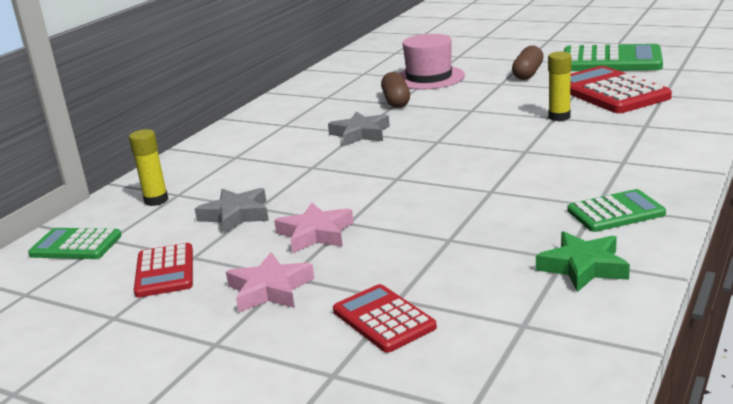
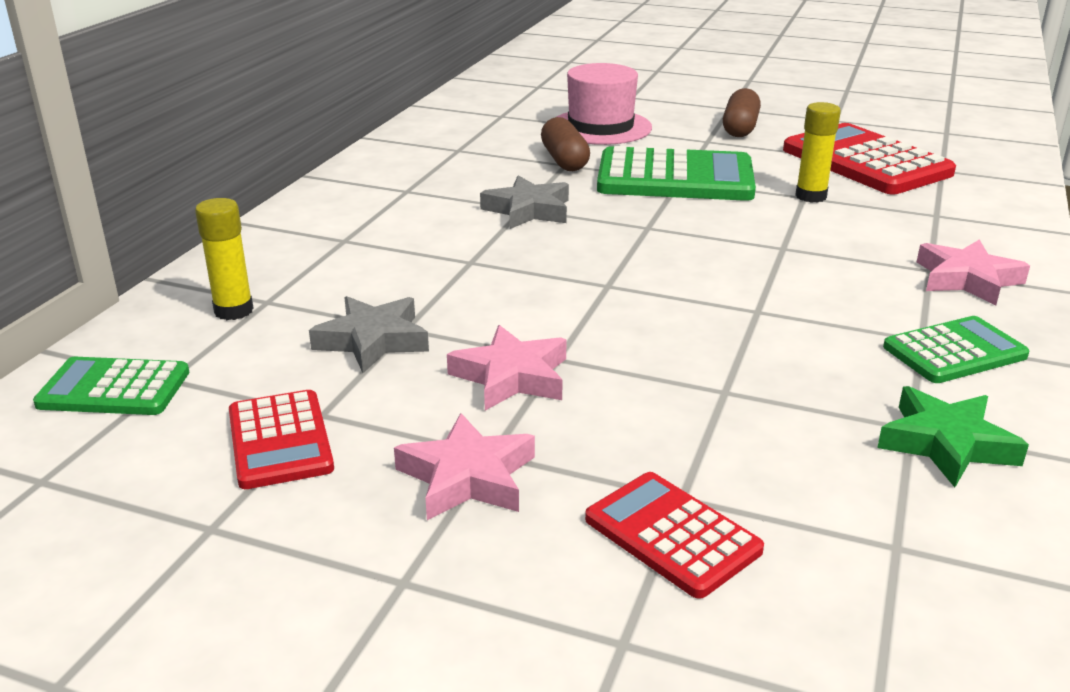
camera: 10 degrees left, 5 degrees up
(611, 61) = (848, 116): green calculator -> green calculator (675, 178)
(647, 167) = (967, 279): none -> pink star

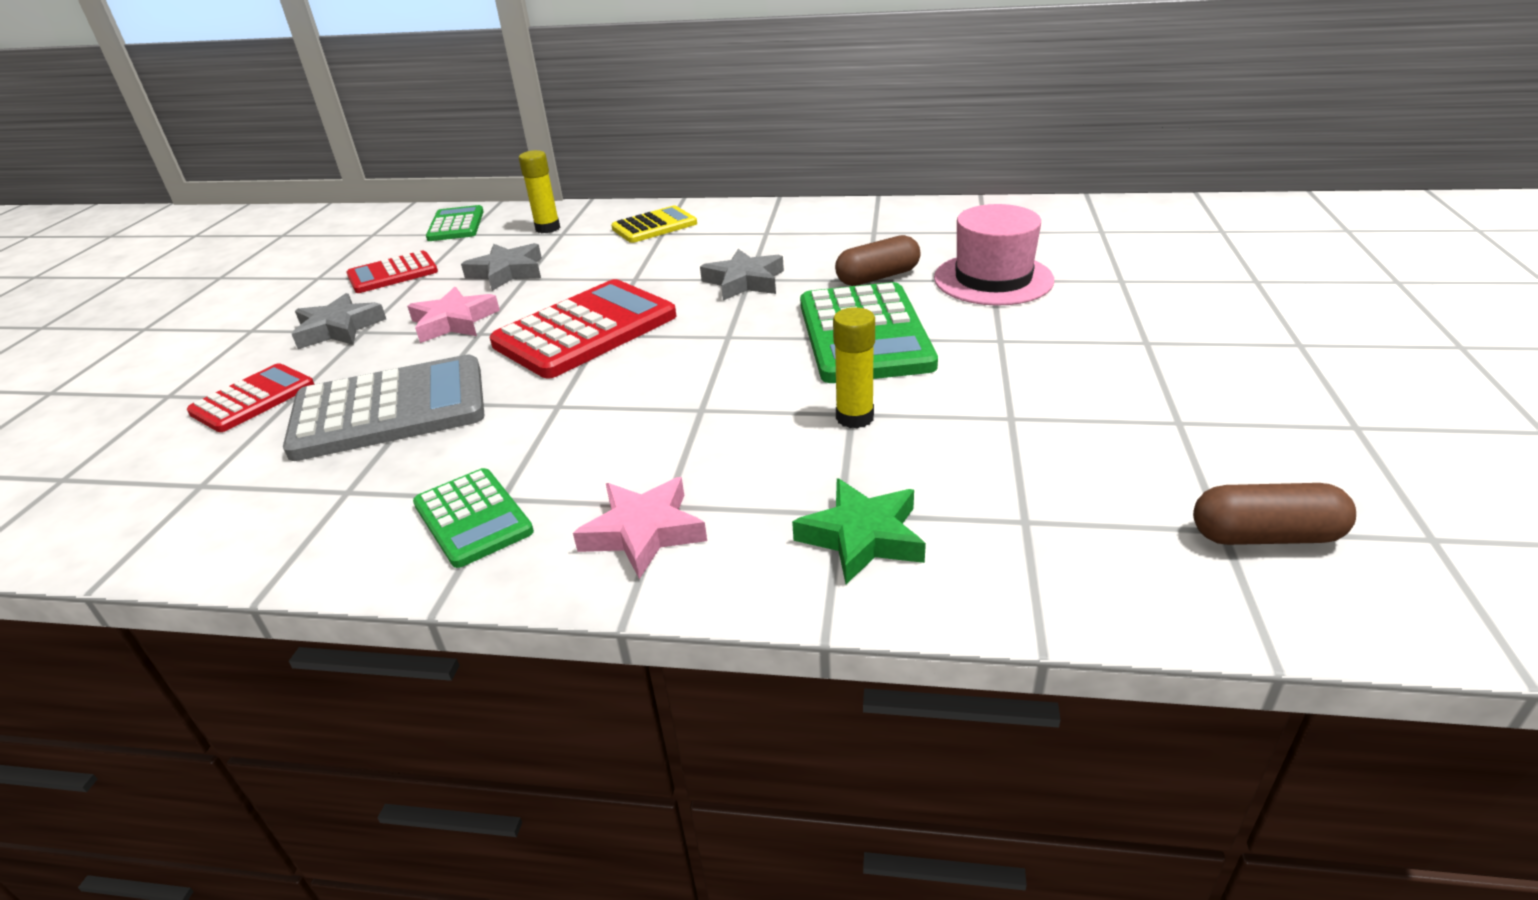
camera: 80 degrees right, 5 degrees up
(316, 243) = (654, 226): none -> yellow calculator
(467, 477) = (339, 329): pink star -> grey star
(739, 411) = (390, 410): none -> grey calculator
(740, 128) = (1068, 355): brown capsule -> brown capsule (1265, 536)
(866, 162) = (1009, 453): red calculator -> red calculator (585, 330)
(946, 444) = (316, 509): green star -> green star (862, 537)

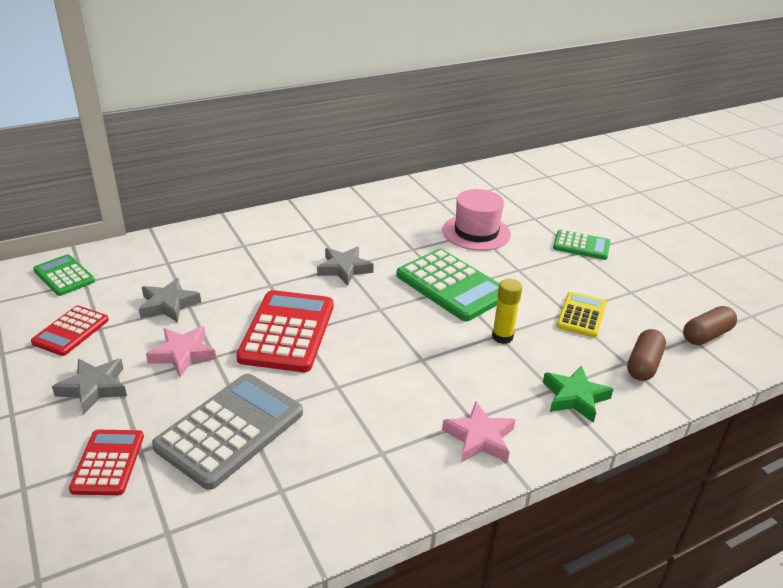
camera: 40 degrees left, 0 degrees up
(473, 518) = (382, 471): green calculator -> green calculator (581, 246)
(547, 228) = (150, 261): yellow glue stick -> none
(654, 226) = (231, 241): yellow calculator -> yellow calculator (581, 315)
(877, 277) = (416, 246): brown capsule -> brown capsule (643, 364)

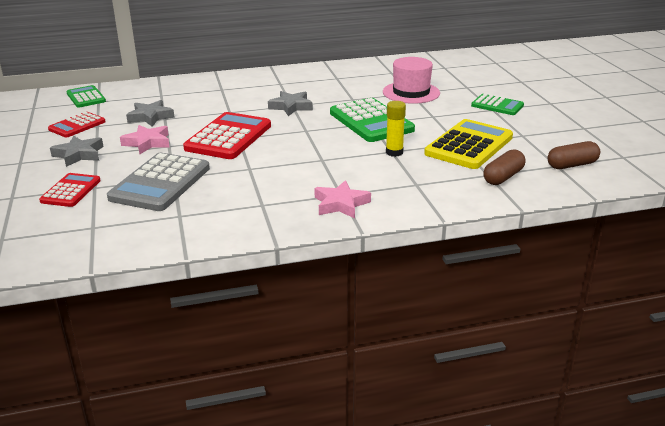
camera: 15 degrees right, 5 degrees down
(230, 430) = (160, 183): grey calculator -> grey calculator turned 150 degrees clockwise
(575, 397) = (432, 190): green star -> none
(581, 315) = (469, 145): yellow calculator -> yellow calculator, size x1.73

